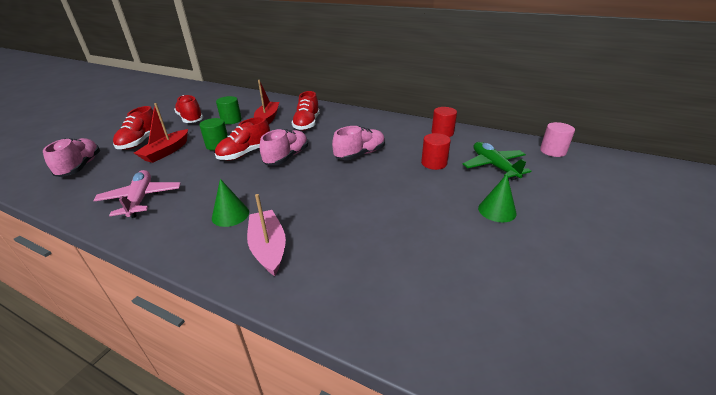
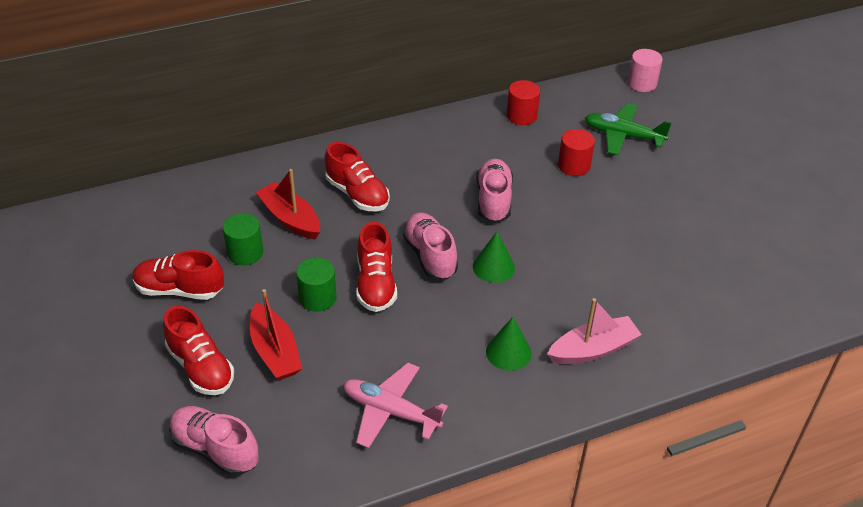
camera: 50 degrees left, 10 degrees up
(268, 247) = (593, 349): pink boat -> pink boat turned 135 degrees clockwise
(497, 210) = (686, 187): green cone -> green cone (493, 267)

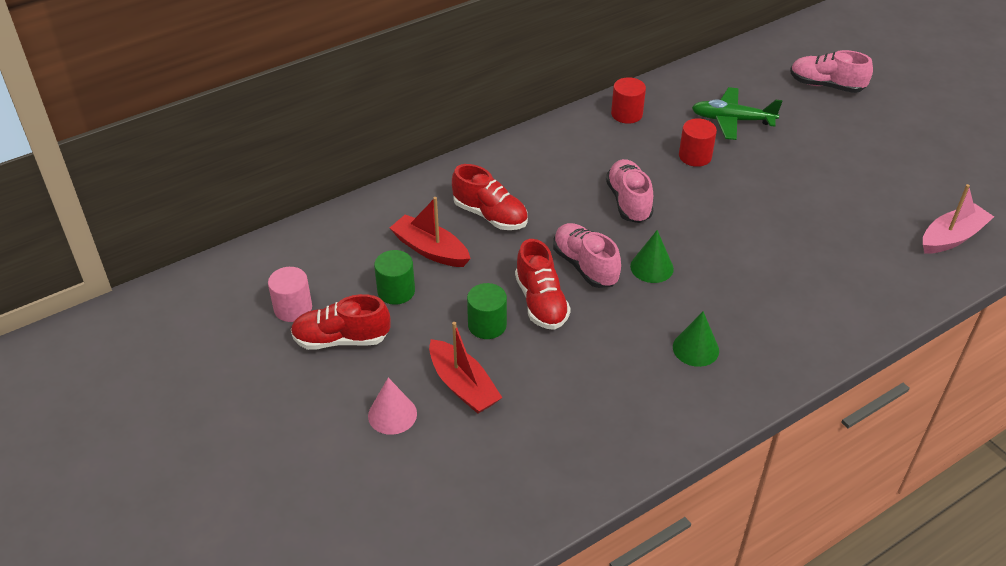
camera: 10 degrees left, 0 degrees up
(201, 367) = (392, 414): red shoe -> pink cone
(215, 449) = (437, 494): pink shoe -> pink shoe (826, 85)
(390, 411) = (601, 426): pink plane -> none
(593, 349) = (776, 332): pink boat -> pink boat (952, 237)
(642, 83) = (732, 66): pink cylinder -> pink cylinder (293, 308)

